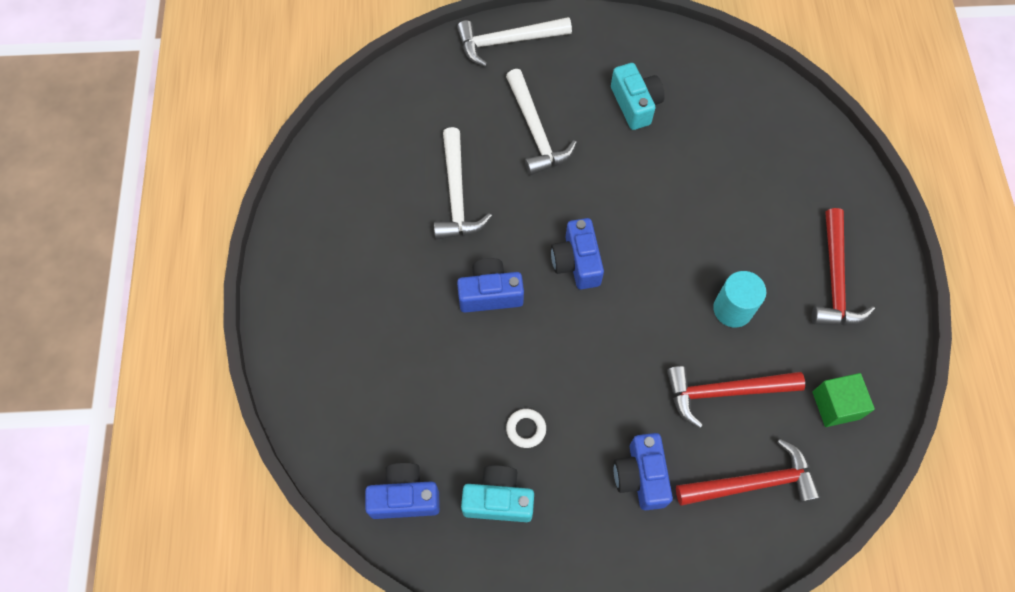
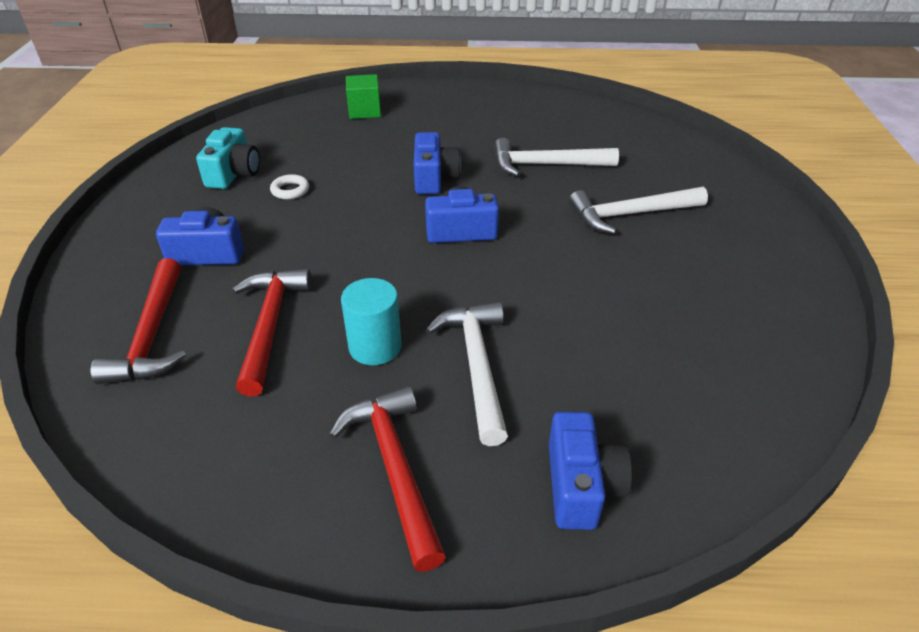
camera: 95 degrees right, 25 degrees down
(405, 497) = (261, 133): blue camera -> blue camera (581, 486)
(507, 41) = (753, 202): white hammer -> white hammer (477, 366)
(635, 104) = (686, 293): turquoise camera -> none
(834, 279) = (395, 468): red hammer -> red hammer turned 60 degrees clockwise
(836, 405) = (205, 432): green cube -> green cube (364, 111)

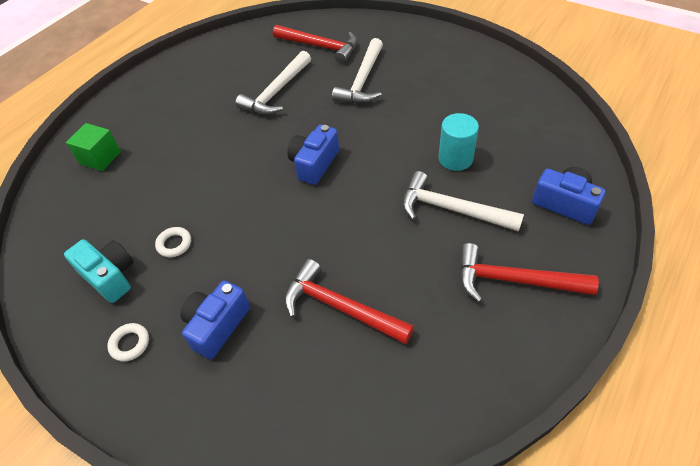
camera: 55 degrees left, 10 degrees up
(151, 335) = (297, 391): red hammer -> red hammer (320, 47)
(167, 214) = (130, 344): none -> white ring
(375, 347) = (402, 253): turquoise cylinder -> turquoise cylinder (455, 158)
(434, 178) = (239, 153): blue camera -> none

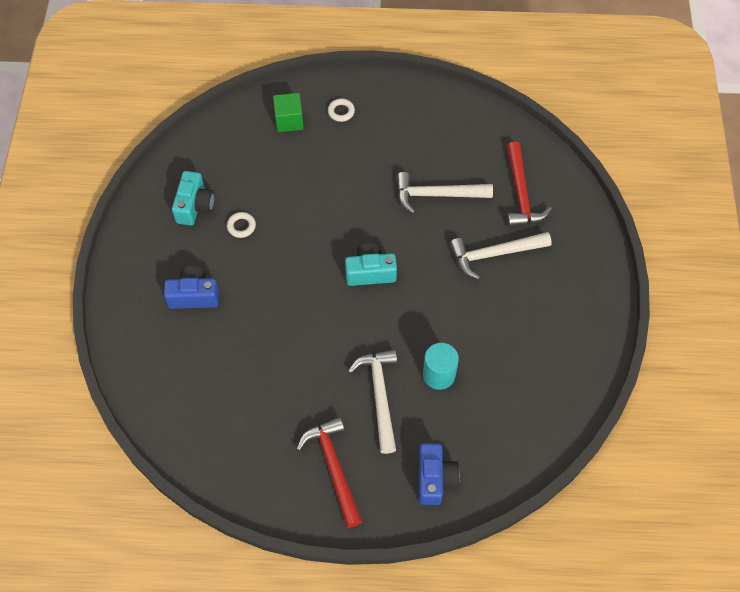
camera: 55 degrees right, 10 degrees up
(130, 344) = (155, 254): white ring -> white ring (341, 112)
(314, 164) = (370, 272): blue camera -> turquoise camera
(340, 307) = (248, 362): red hammer -> none

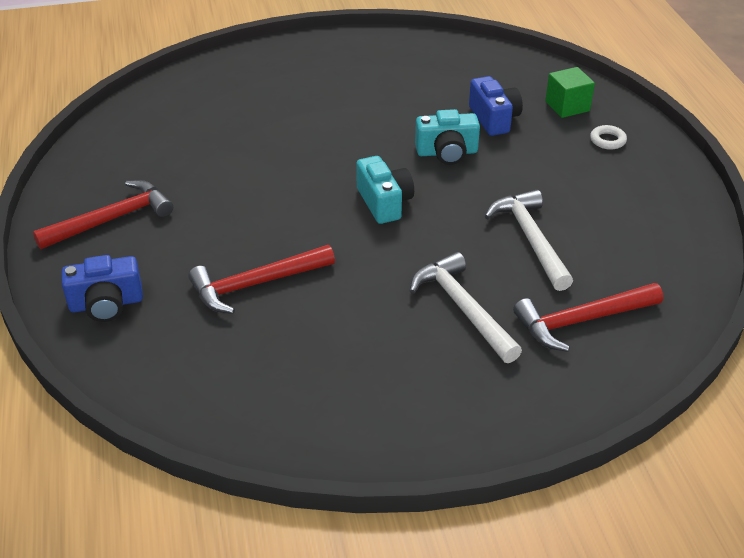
camera: 75 degrees right, 20 degrees down
(194, 295) = (302, 89): blue camera -> blue camera (494, 119)
(195, 206) = (413, 69): turquoise camera -> turquoise camera (447, 152)
(241, 226) = (403, 101): white ring -> none
(380, 395) = (213, 239): white hammer -> none
(439, 374) = (255, 284): turquoise cylinder -> red hammer

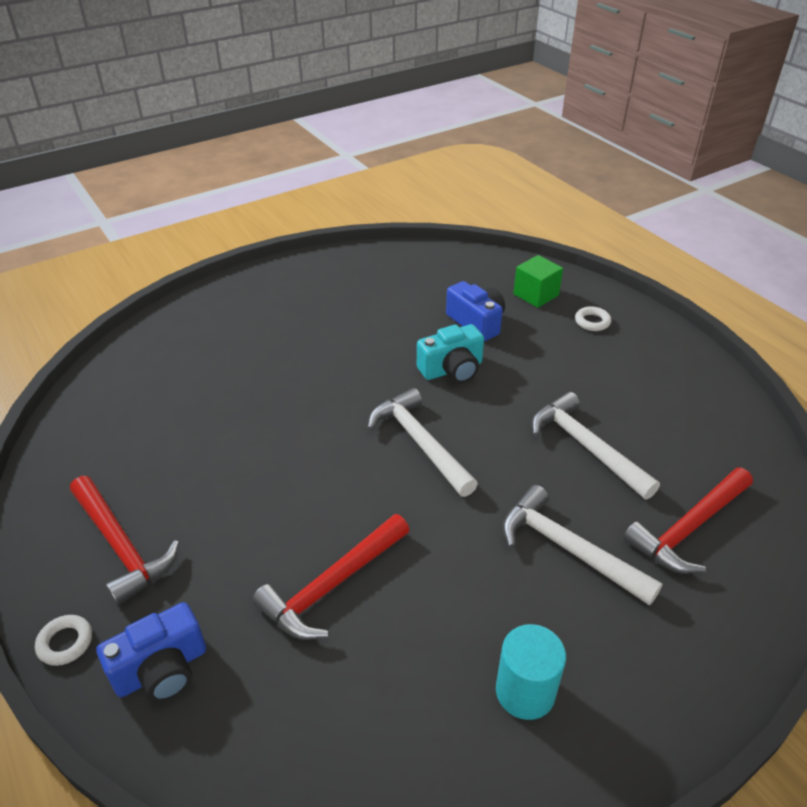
camera: 20 degrees left, 0 degrees up
(48, 270) = (65, 643): none -> white ring
(112, 219) = (121, 546): red hammer -> red hammer turned 105 degrees clockwise
(365, 390) = (525, 691): none -> turquoise cylinder
(384, 202) = (420, 442): turquoise camera -> white hammer

